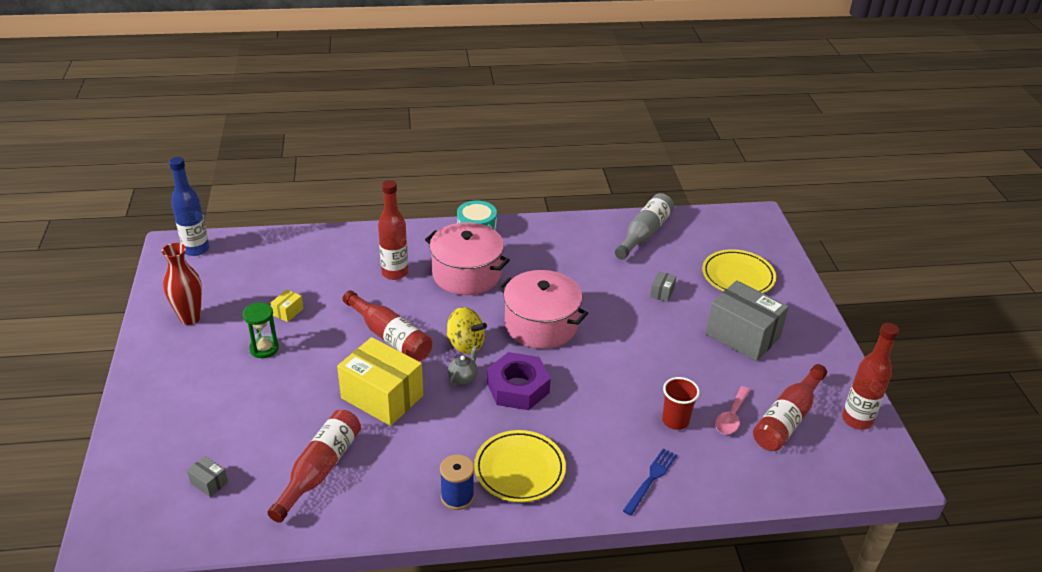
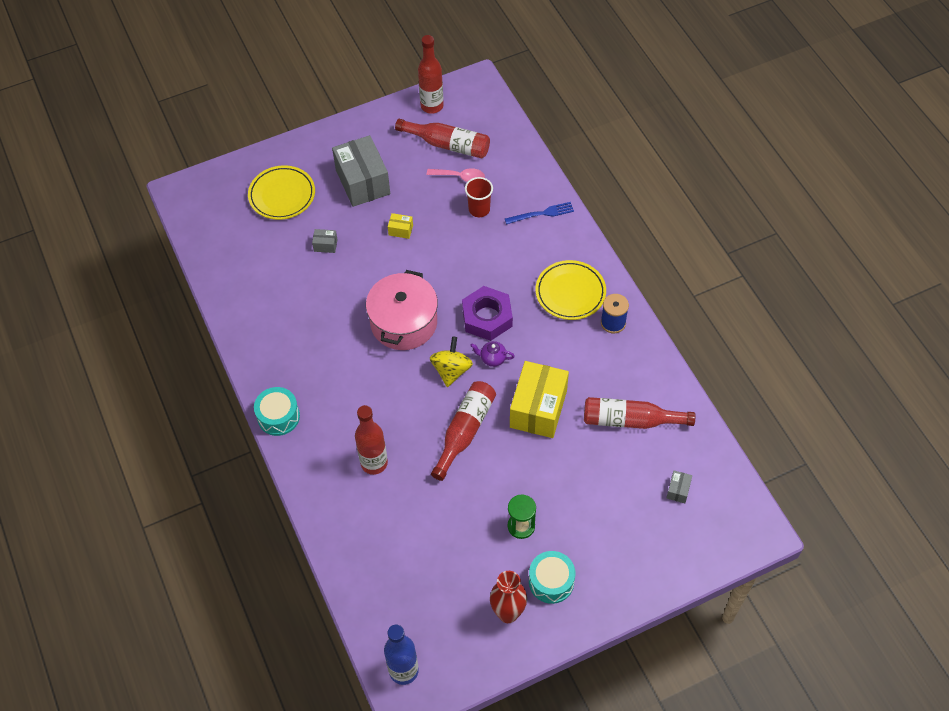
camera: 105 degrees left, 20 degrees up
(194, 353) = (551, 581): none -> turquoise drum
(288, 312) = (465, 530): yellow box -> yellow box (400, 230)
(463, 378) = (492, 359): grey teapot -> purple teapot
(466, 274) = (353, 401): pink pot -> none
(644, 234) = (238, 275): grey bottle -> none
(651, 479) = (542, 213): blue fork -> blue fork turned 150 degrees clockwise
(742, 336) = (363, 182): grey box -> grey box turned 45 degrees counterclockwise

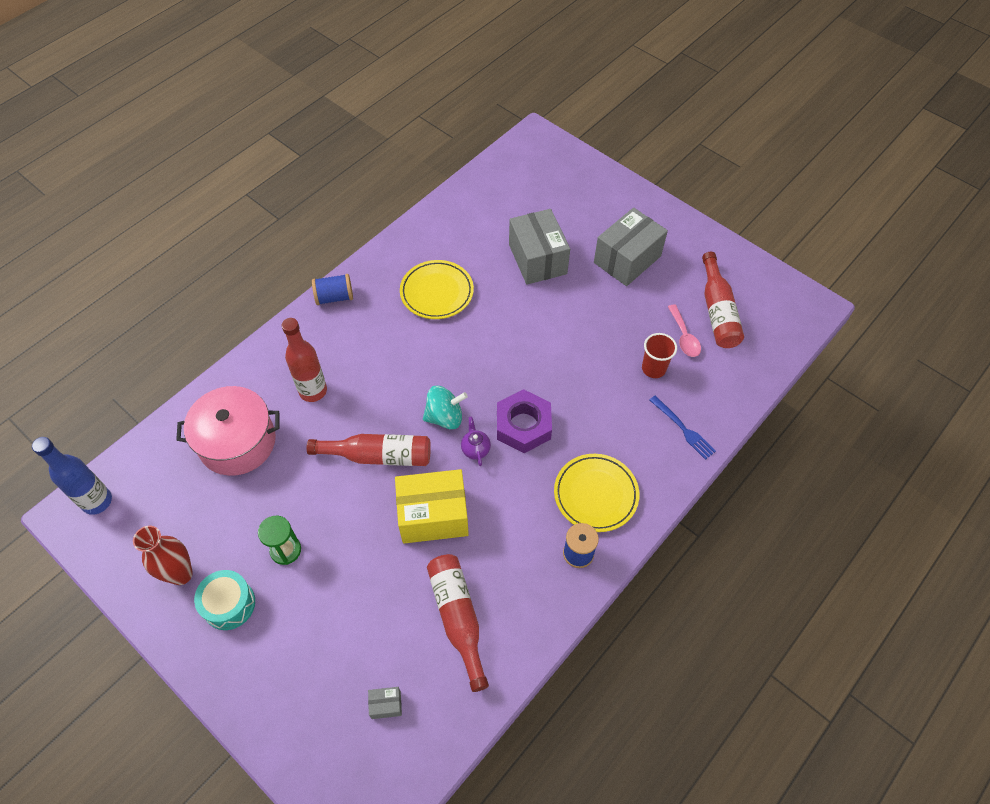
camera: 65 degrees right, 0 degrees up
(278, 416) = (334, 297): turquoise drum -> blue spool
(282, 195) = (574, 205): yellow plate -> yellow plate (437, 292)
(325, 245) = (537, 259): grey box -> grey box, size x2.42
(400, 230) = (588, 311): yellow box -> none
(404, 322) = (481, 355): pink pot -> pink pot (237, 442)
(432, 106) = (757, 279): red bottle -> none
(451, 370) = (445, 417): yellow spinning top -> turquoise spinning top

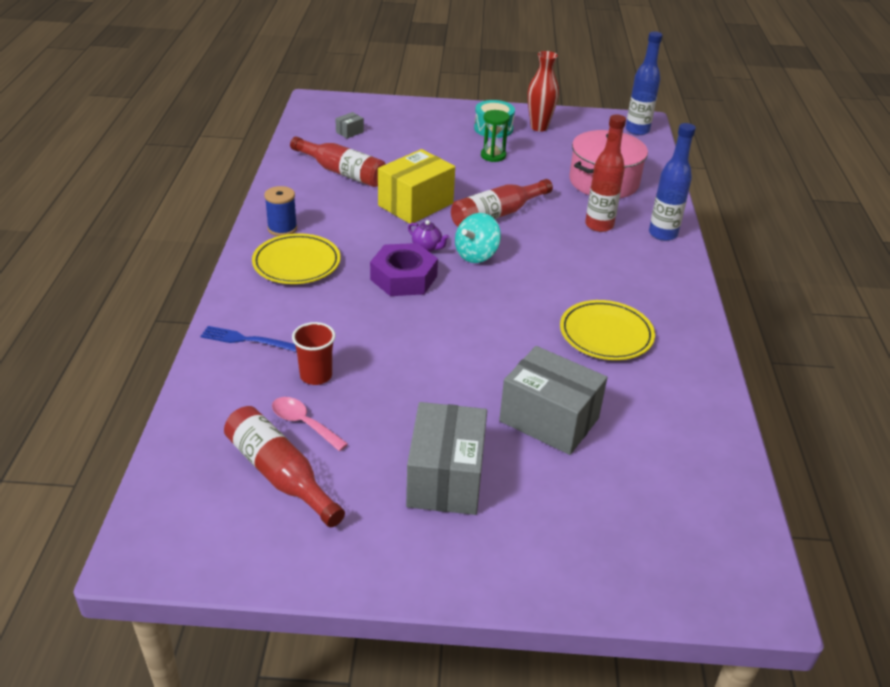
camera: 140 degrees right, 20 degrees down
(279, 351) = (662, 234): none -> blue bottle
(334, 297) = (684, 286): blue spool -> none

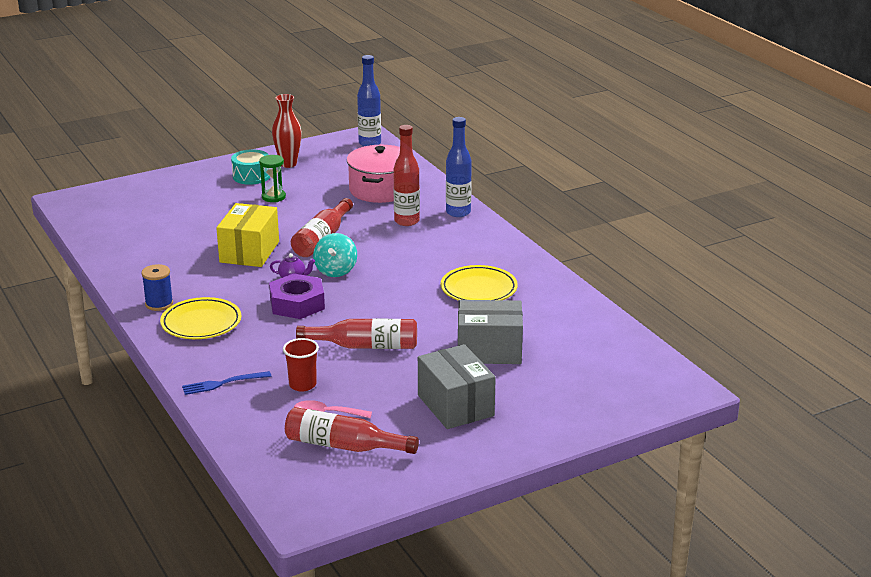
camera: 30 degrees left, 10 degrees down
(342, 172) = (160, 248): red bottle -> red bottle (365, 346)
(349, 132) = (129, 216): grey box -> none

